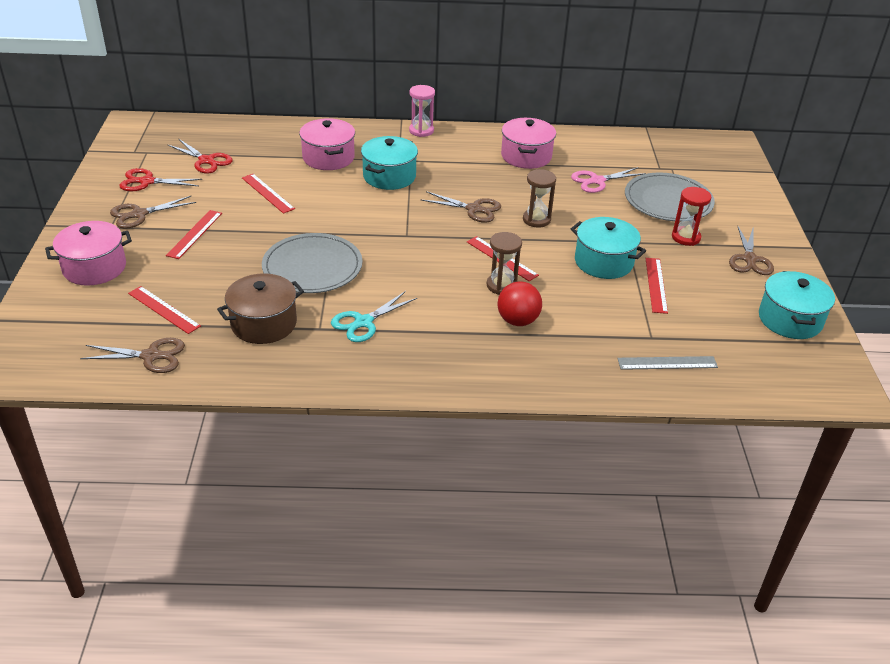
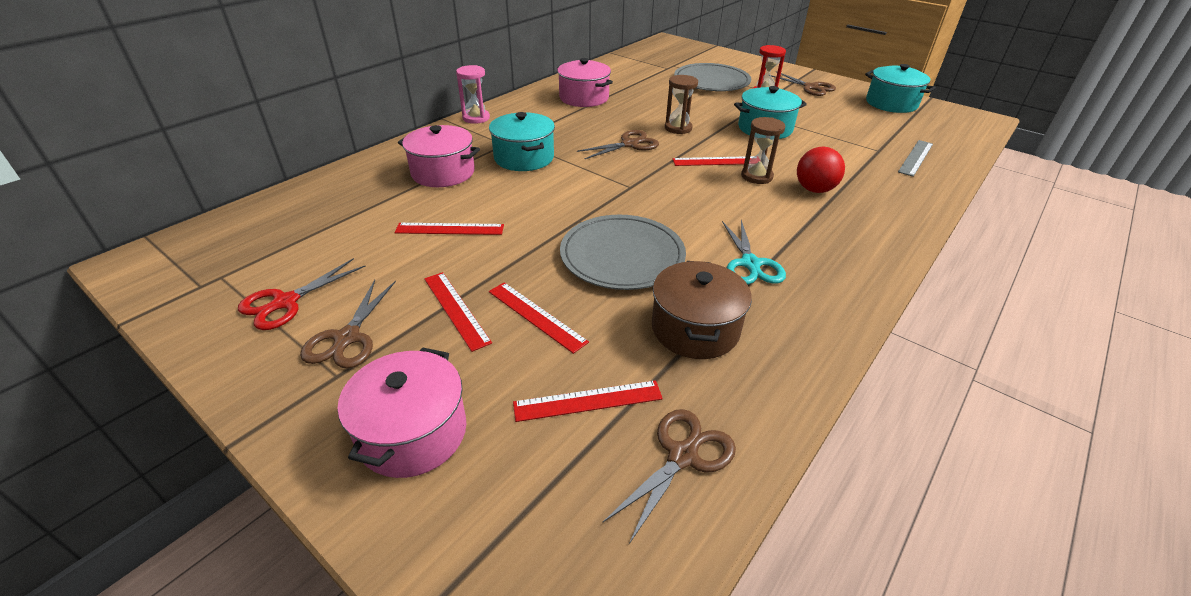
camera: 50 degrees left, 0 degrees up
(206, 160) = (319, 242): red scissors -> none
(597, 181) = (655, 90): pink scissors -> none
(656, 285) = (813, 124): red ruler -> red ruler (536, 316)

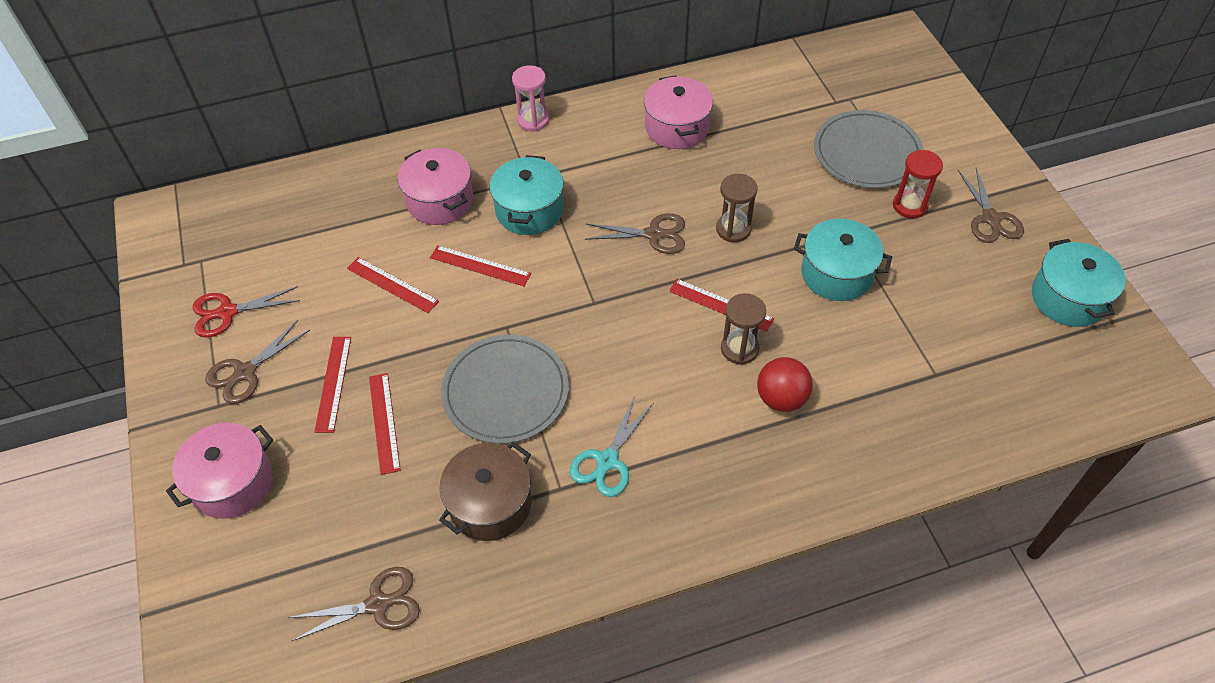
camera: 35 degrees right, 15 degrees up
(588, 401) = (356, 523): red ruler -> red ruler (480, 265)
(915, 157) = (968, 408): grey ruler -> none

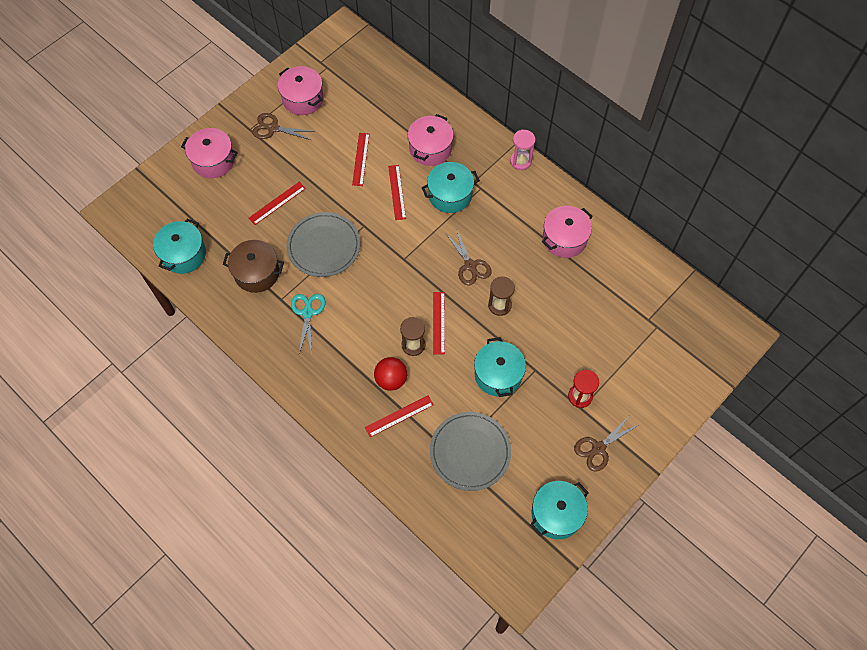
camera: 60 degrees right, 10 degrees up
(227, 312) = (303, 99): red scissors -> pink pot
(333, 383) = (287, 168): red ruler -> red ruler (399, 416)
(377, 604) = (183, 254): brown scissors -> turquoise pot
(607, 461) = (307, 313): turquoise scissors -> turquoise scissors turned 90 degrees clockwise
(867, 153) = (612, 355): grey plate -> grey plate (470, 452)

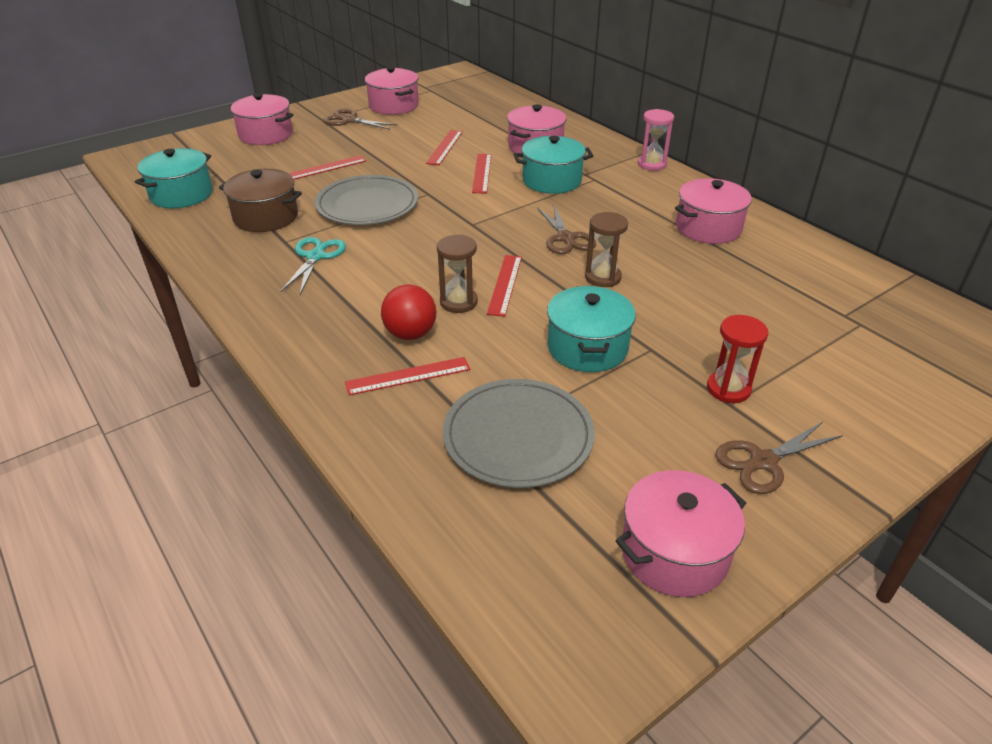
camera: 10 degrees right, 25 degrees down
(556, 514) = (674, 553): turquoise pot -> pink pot

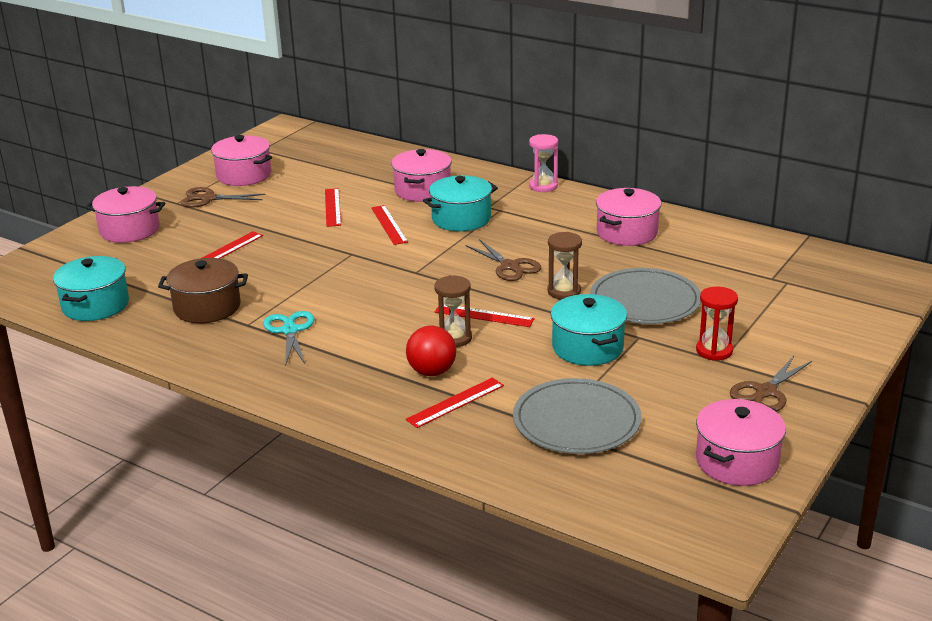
camera: 20 degrees left, 10 degrees down
(367, 204) = (300, 275): grey plate -> grey plate (645, 301)
(505, 284) = (484, 315): red ruler -> red ruler turned 60 degrees counterclockwise

